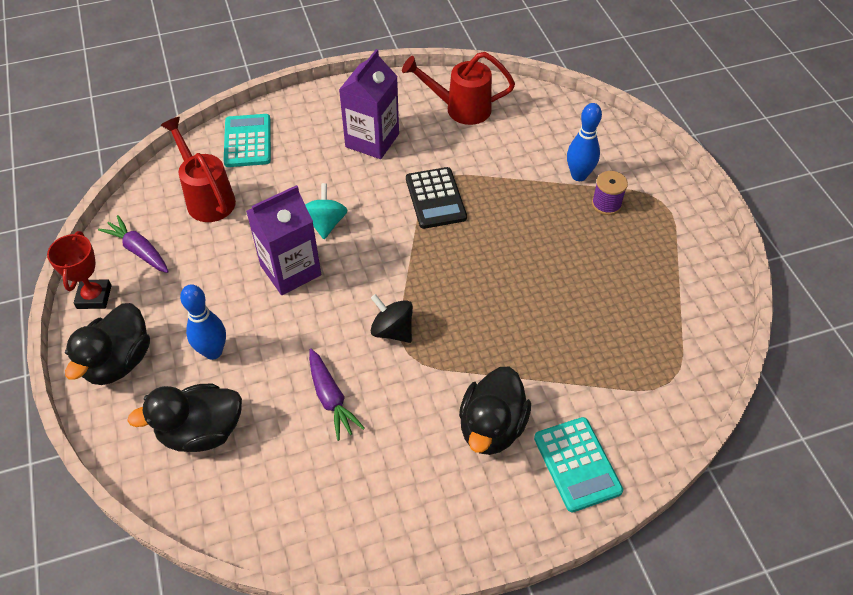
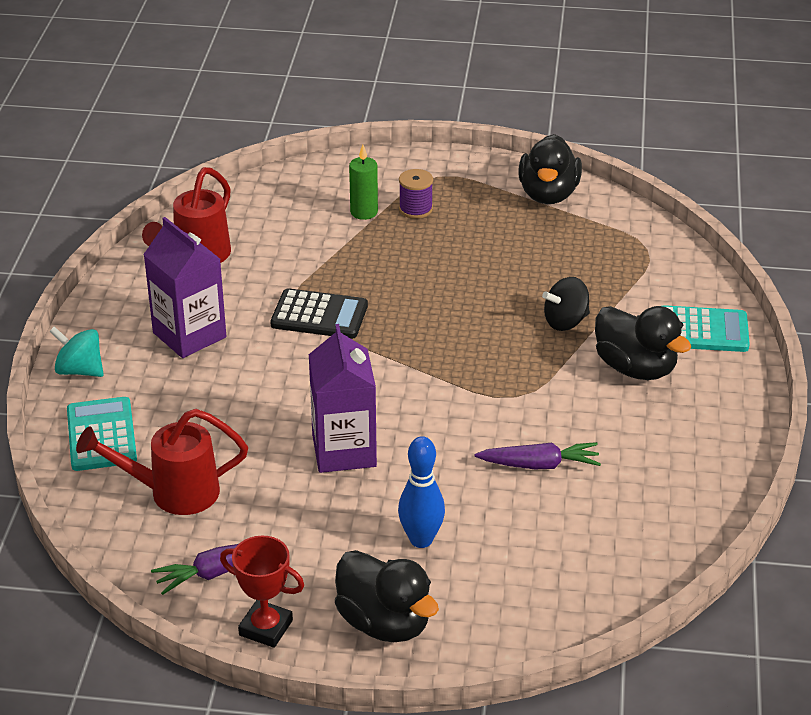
camera: 65 degrees left, 15 degrees down
(201, 431) = (525, 572): black duck -> black duck (548, 194)
(248, 141) = (101, 435): turquoise calculator -> turquoise calculator turned 60 degrees clockwise
(325, 223) = (293, 406): turquoise spinning top -> turquoise spinning top (80, 370)
(392, 330) = (480, 398): black spinning top -> black spinning top (565, 321)
(579, 175) = (364, 212): blue bowling pin -> green candle

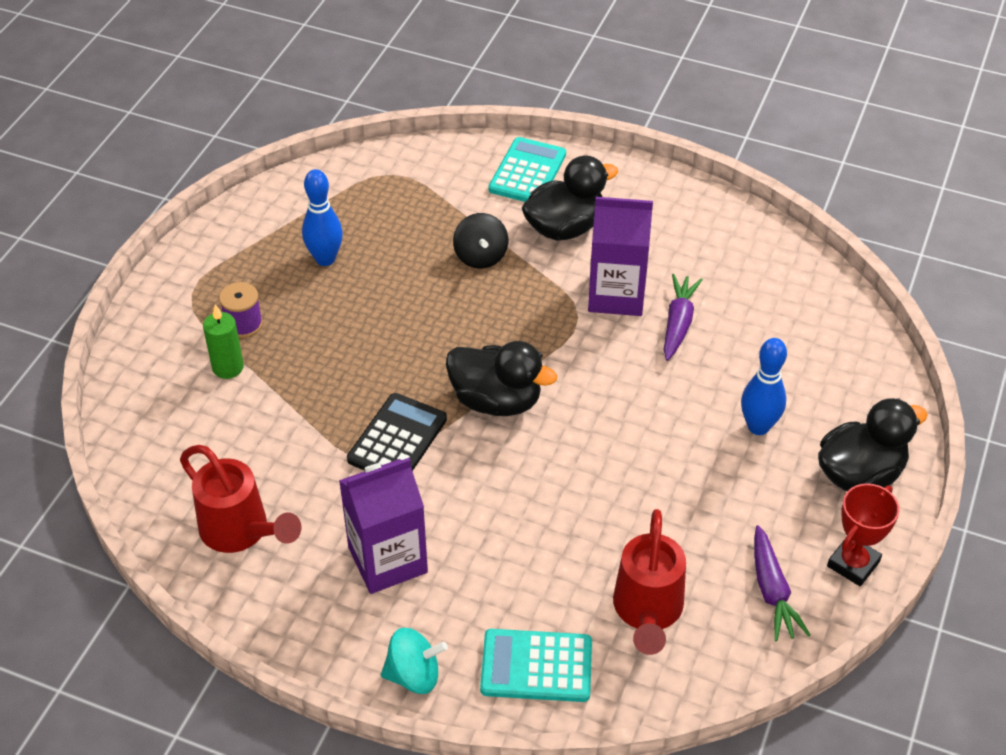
camera: 75 degrees left, 10 degrees up
(80, 370) = (414, 675): turquoise spinning top -> turquoise spinning top turned 135 degrees counterclockwise
(344, 450) = (620, 459): purple carton -> purple carton (616, 295)
(514, 234) = (325, 259): none -> blue bowling pin
(548, 194) = (269, 218): black duck -> black duck (496, 400)

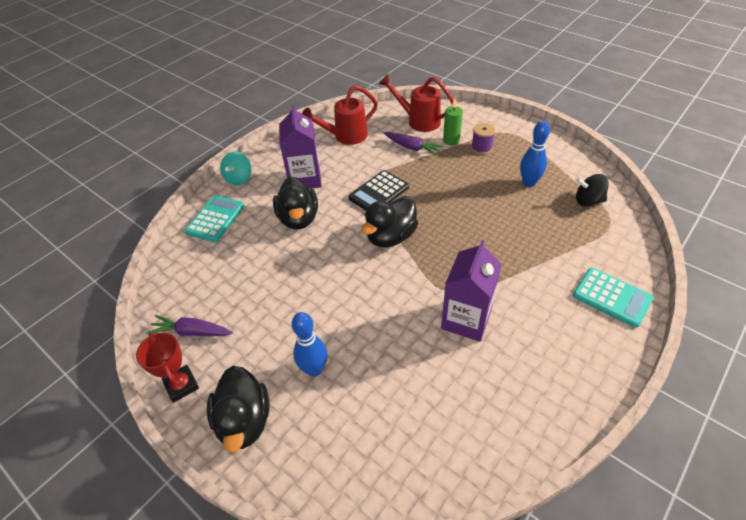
camera: 110 degrees right, 0 degrees up
(397, 439) = (378, 193): black calculator -> black calculator turned 90 degrees clockwise
(480, 256) = (520, 253): black spinning top -> black spinning top (588, 201)
(565, 228) = (544, 306): black duck -> black duck (298, 219)
(647, 613) = (216, 269): red watering can -> red watering can (418, 121)
(678, 323) = (428, 350): purple carrot -> purple carrot (412, 147)

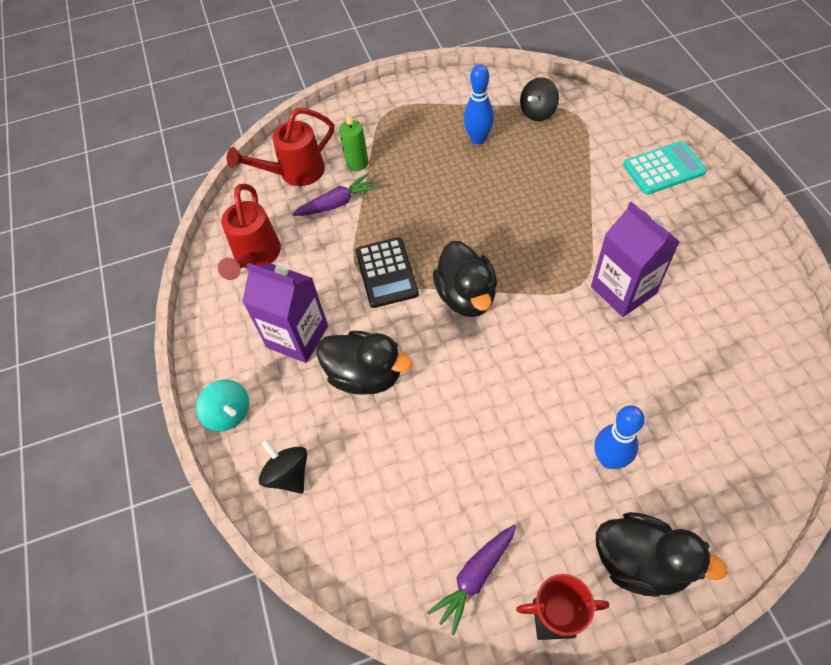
camera: 55 degrees left, 10 degrees up
(215, 219) = (288, 474): turquoise calculator -> black spinning top
(481, 148) = (393, 145): purple spool -> none

